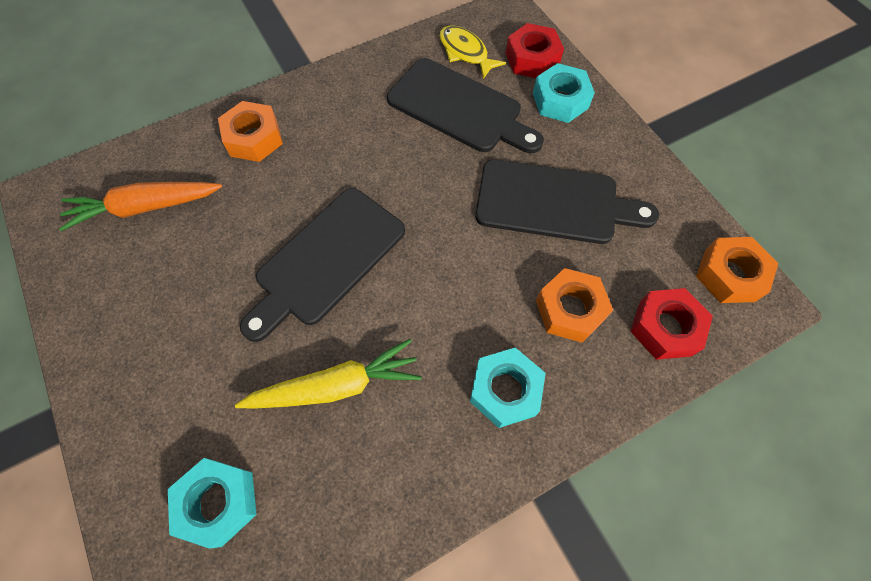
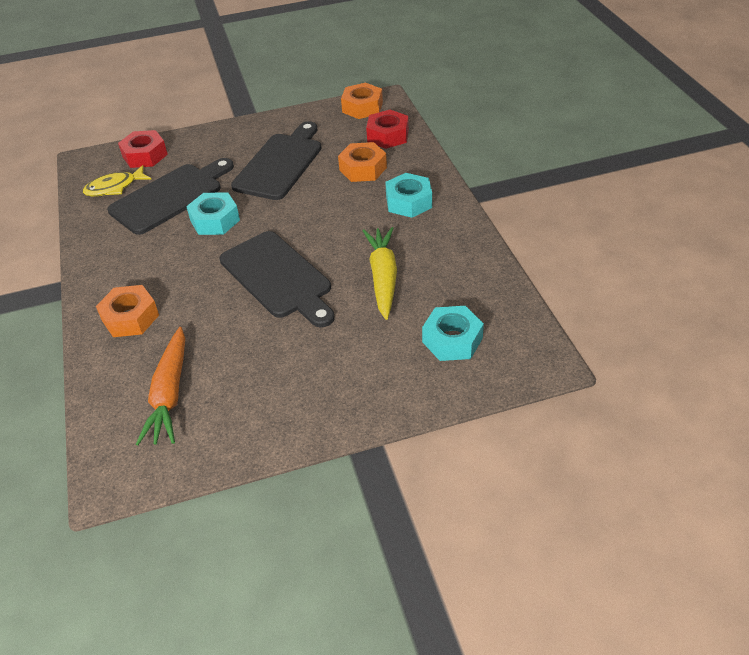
camera: 75 degrees left, 20 degrees down
(560, 100) = (193, 148): turquoise nut -> turquoise nut (215, 220)

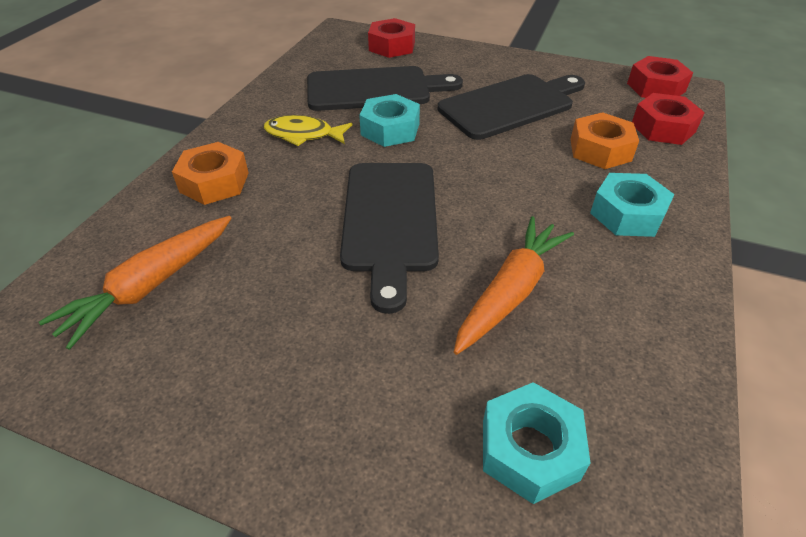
camera: 35 degrees right, 0 degrees up
(114, 187) = (338, 61): yellow fish -> yellow fish (303, 135)
(362, 107) = (655, 87): orange nut -> red nut
(383, 278) = (510, 292): yellow carrot -> orange carrot

